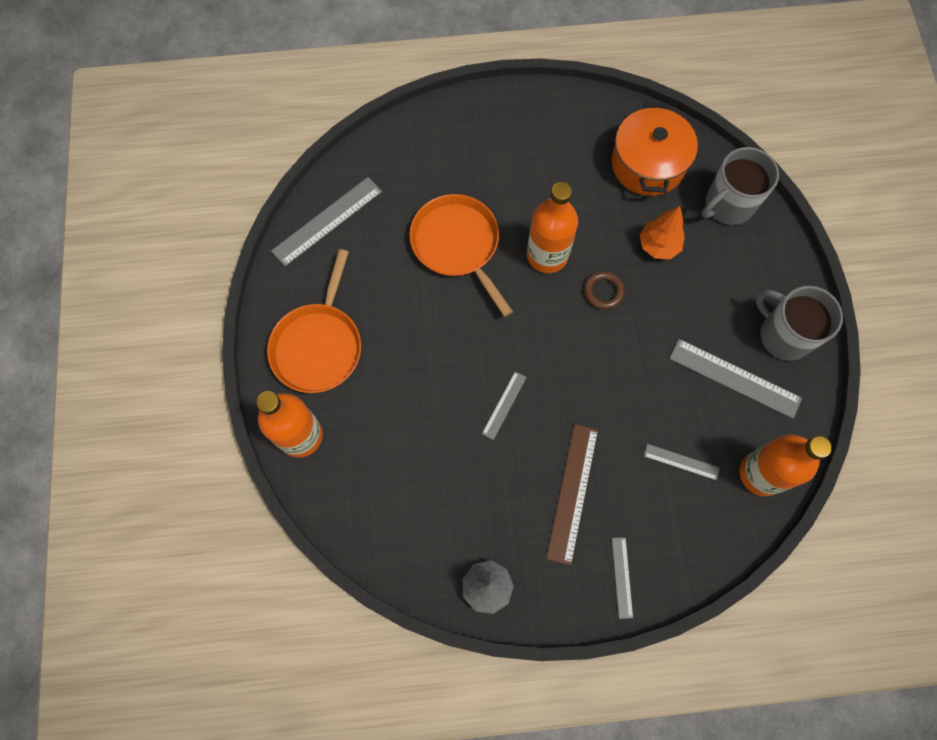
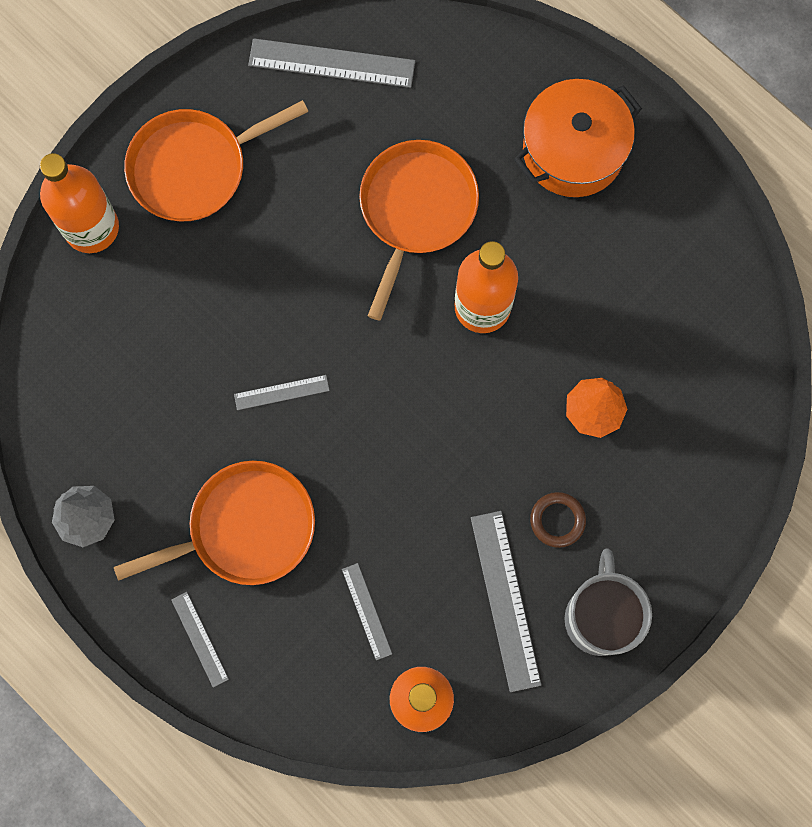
camera: 50 degrees right, 5 degrees up
(572, 493) = (246, 528): brown ruler -> orange pan
(603, 291) = (490, 395): brown ring -> brown ring (557, 520)
(622, 577) = (199, 639): grey ruler -> grey ruler turned 75 degrees counterclockwise
(647, 164) = (684, 327): orange pot -> orange pot (573, 151)
(728, 205) = (708, 448): grey mug -> none

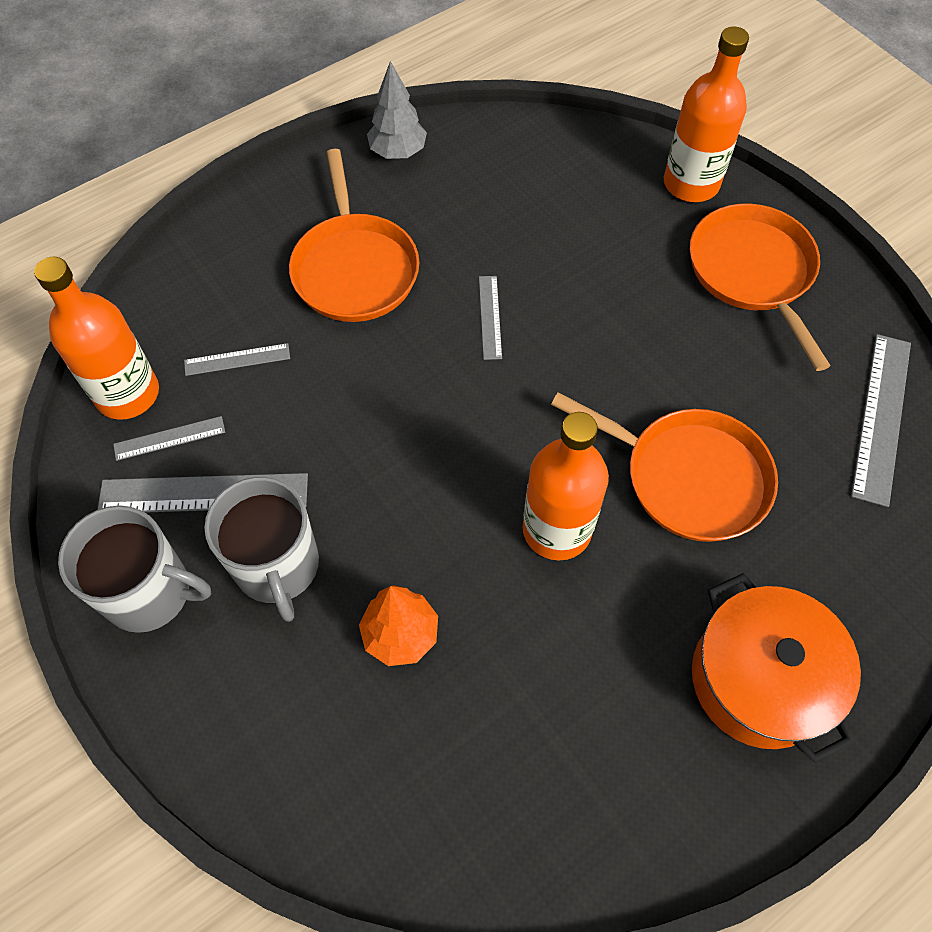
camera: 100 degrees right, 15 degrees down
(199, 639) = (257, 220): grey ruler -> grey ruler (169, 438)
(557, 520) = (277, 566): brown ring -> grey mug

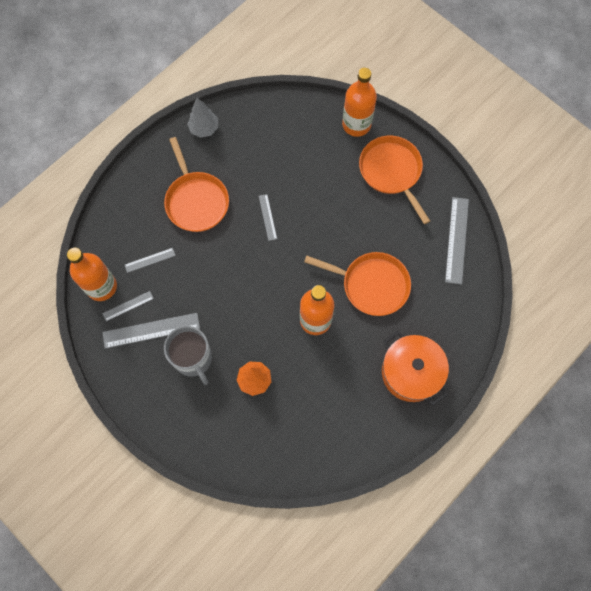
camera: 10 degrees left, 10 degrees up
(150, 592) = (139, 380): grey mug -> none

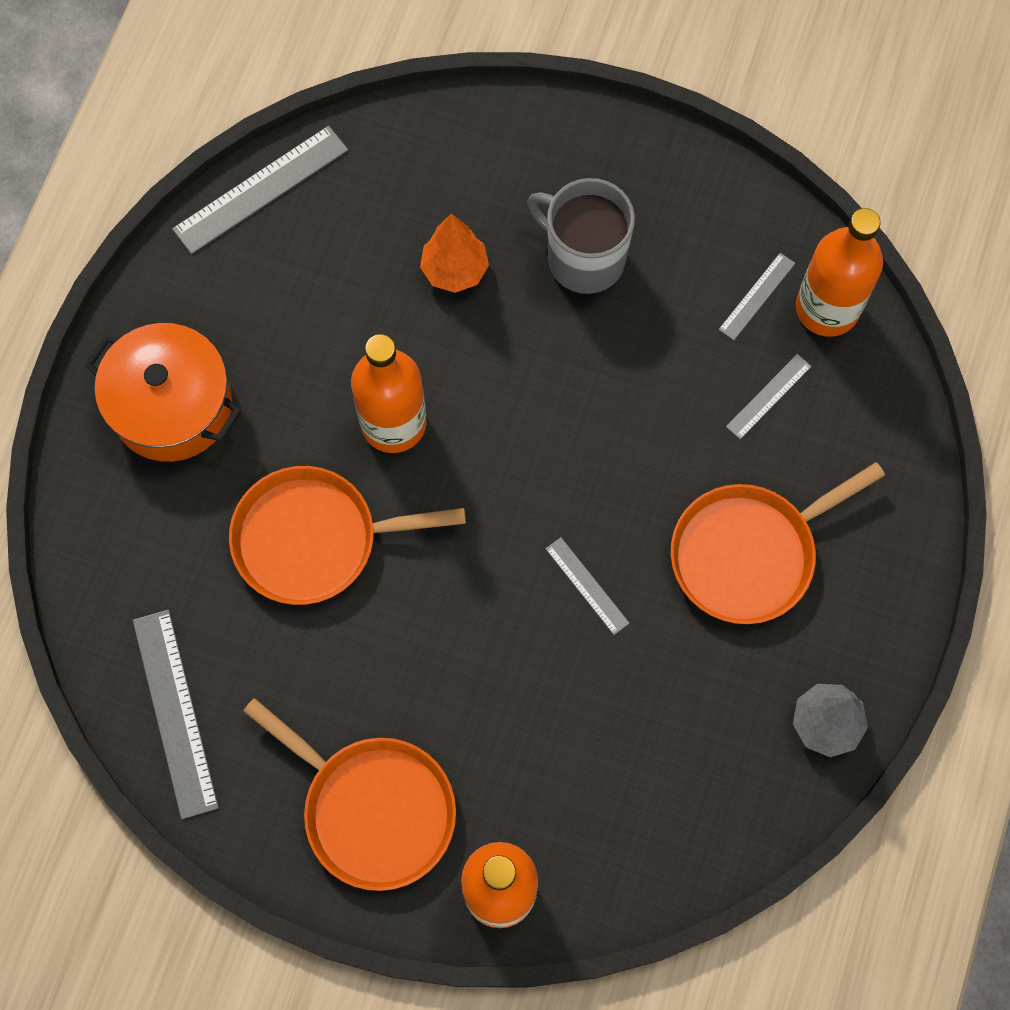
camera: 155 degrees right, 0 degrees up
(151, 330) = (688, 273): grey ruler -> grey ruler (261, 190)
(196, 201) = (748, 554): orange pan -> orange pan turned 75 degrees counterclockwise

